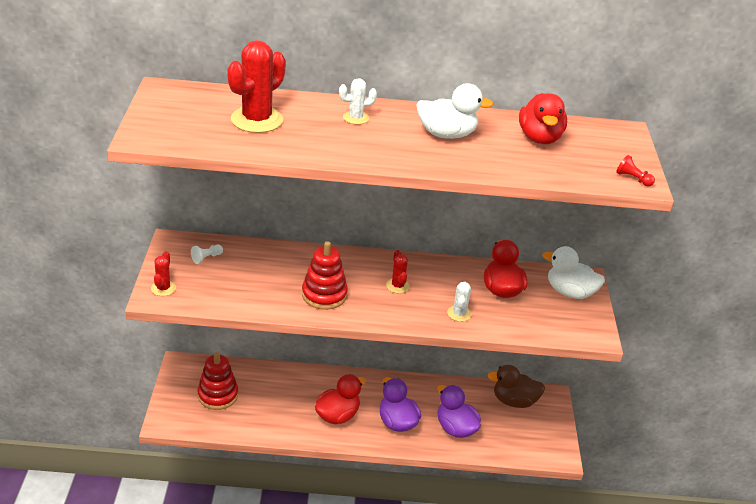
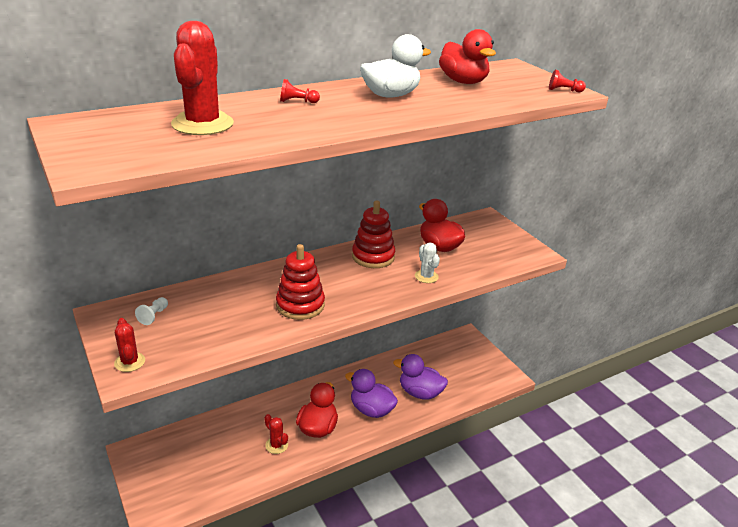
camera: 30 degrees left, 5 degrees down
(218, 395) = (192, 463): red stacking toy -> red stacking toy (373, 257)
(356, 118) = (297, 102): white cactus -> red pawn
(397, 286) = (356, 274): red cactus -> red cactus (276, 445)
(514, 401) = (444, 351): brown duck -> none
(569, 292) = (487, 230): white duck -> none

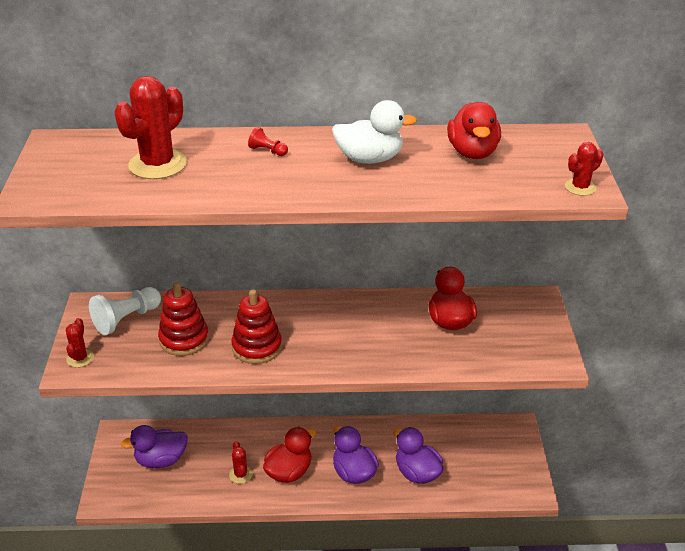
camera: 30 degrees right, 5 degrees up
(154, 316) = (126, 319): white pawn -> white pawn, size x2.02
(192, 459) = (161, 460): none -> purple duck
(373, 257) = (369, 313): red stacking toy -> red stacking toy (184, 339)
(426, 276) = (405, 353): white cactus -> none
(564, 90) = (580, 187): red pawn -> red cactus

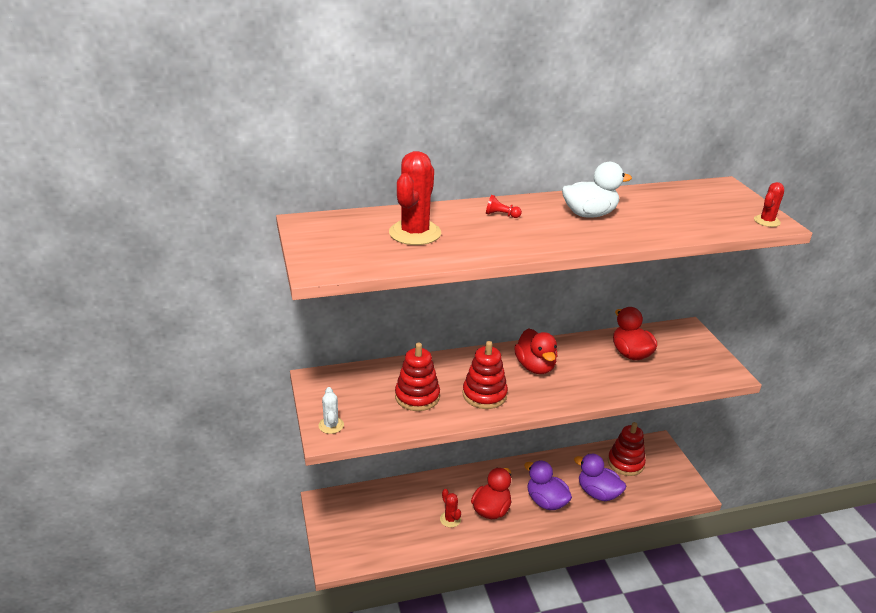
camera: 15 degrees left, 5 degrees down
(80, 358) = (331, 425): red cactus -> white cactus
(126, 319) = (355, 386): white pawn -> none
(161, 460) = (373, 518): purple duck -> none
(466, 443) = (625, 463): none -> red stacking toy
(472, 152) = (665, 203): red duck -> red duck (535, 367)

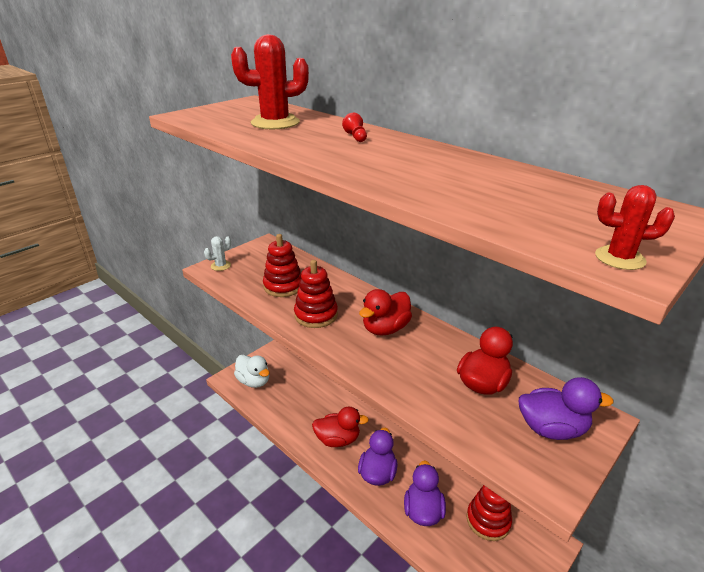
camera: 60 degrees right, 0 degrees up
(450, 519) = (309, 419): red cactus -> none
(589, 214) = (422, 163): white duck -> white duck (254, 381)
(686, 349) = (551, 429): none -> purple duck

